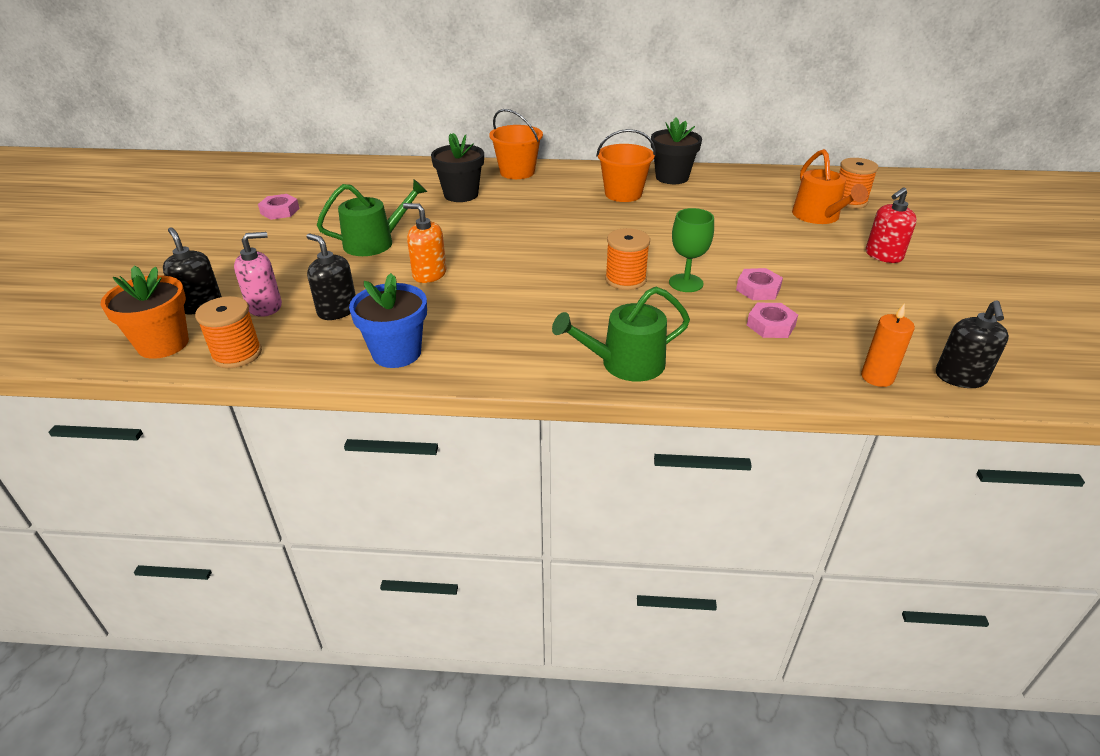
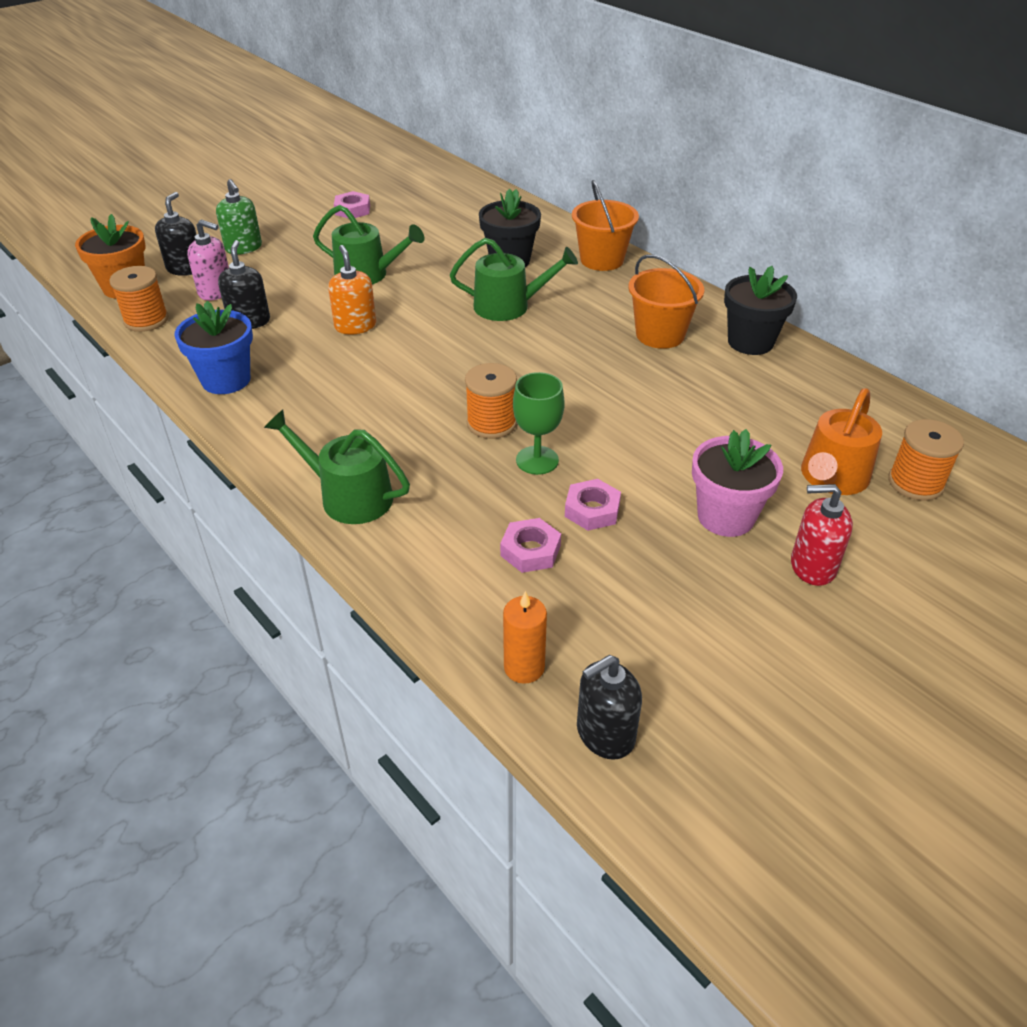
camera: 45 degrees right, 5 degrees up
(230, 270) = (243, 248): none -> green soap dispenser
(510, 218) = (509, 306): none -> green watering can
(815, 256) = (726, 517): none -> pink flower pot

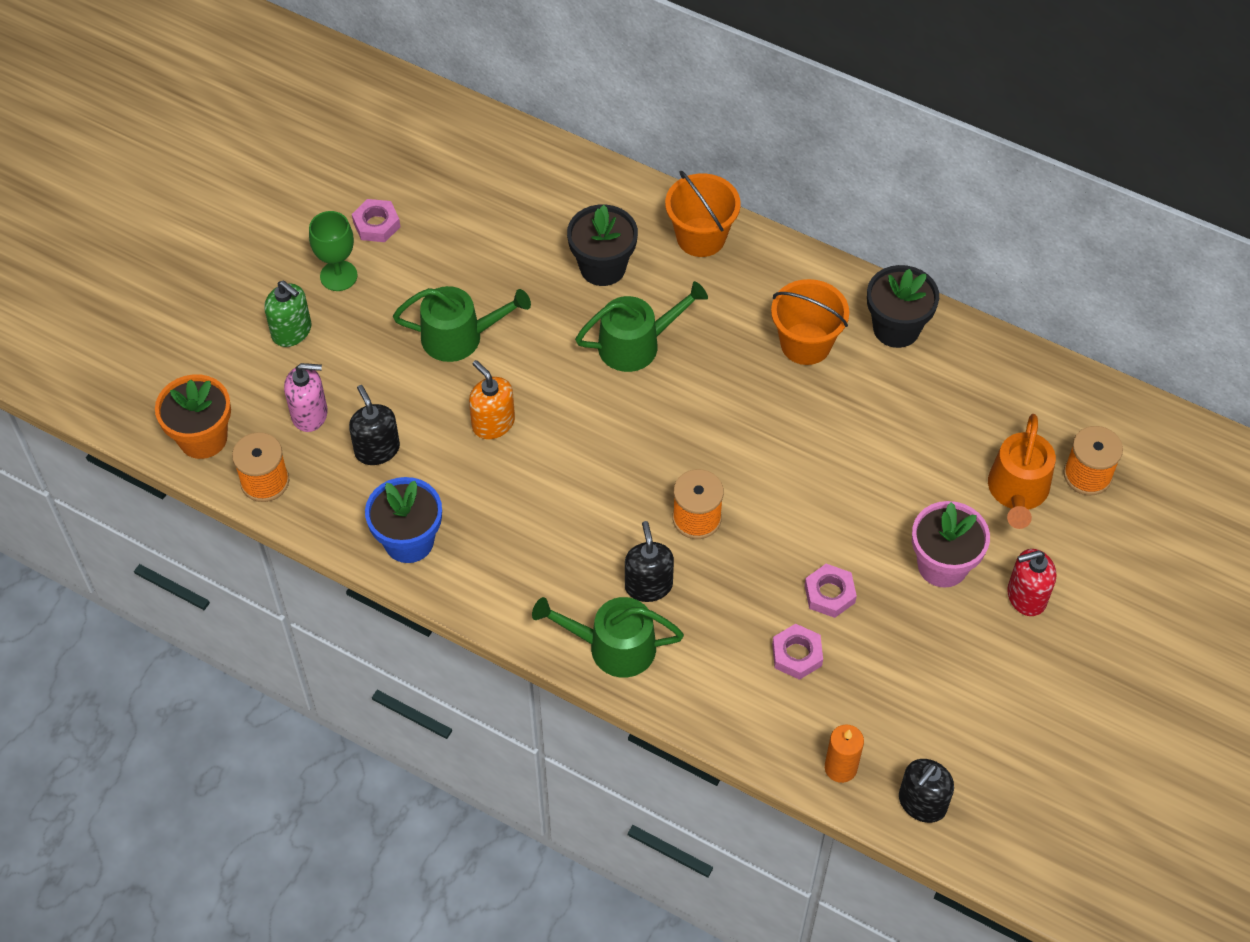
camera: 20 degrees left, 15 degrees up
(185, 268) = (249, 386): black soap dispenser -> black soap dispenser (648, 585)
(537, 460) = (758, 551): green goblet -> green goblet (338, 276)

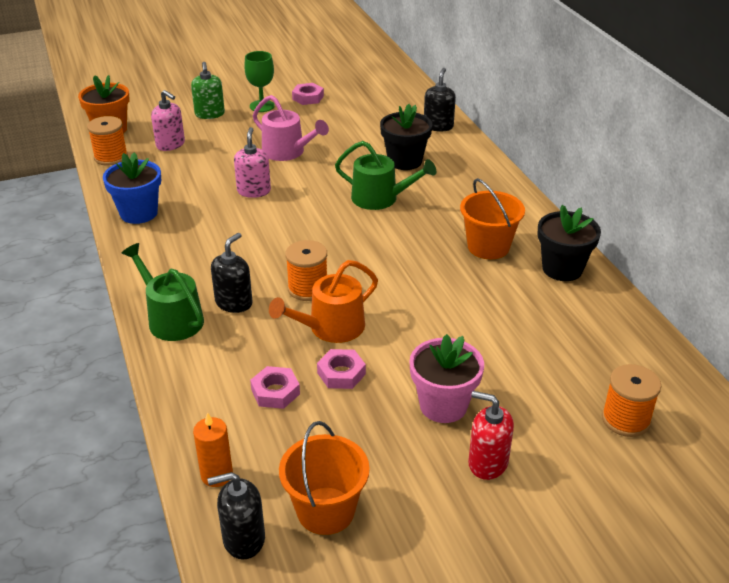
camera: 40 degrees right, 20 degrees down
(377, 449) = (180, 172): black soap dispenser -> black soap dispenser (438, 126)
(459, 337) = (287, 152): green watering can -> pink watering can
(493, 423) = (254, 191): orange soap dispenser -> pink soap dispenser
(701, 237) = (481, 174): orange bucket -> orange bucket (325, 510)
(1017, 491) = (554, 397): orange watering can -> orange watering can (331, 328)

